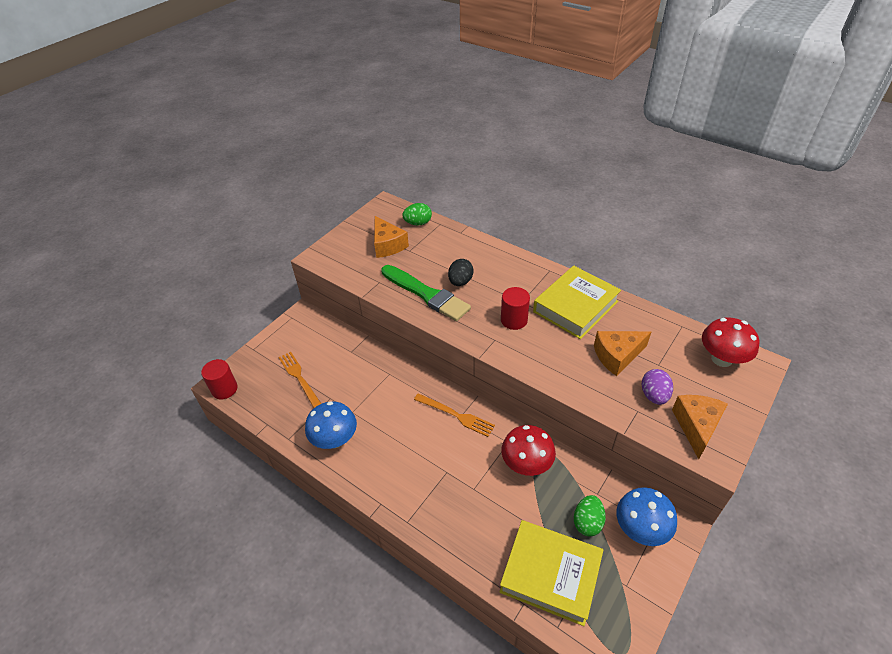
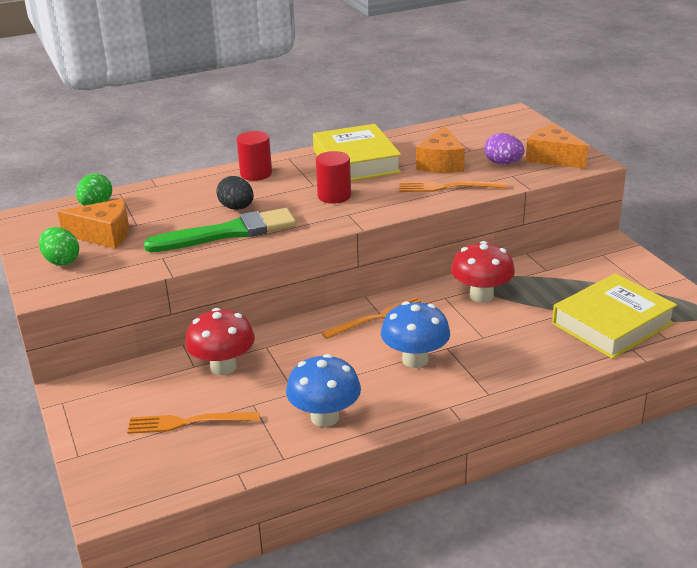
camera: 60 degrees left, 15 degrees down
(224, 389) = (124, 503): red cylinder -> red cylinder (256, 174)
(580, 377) = (447, 187): none -> orange fork
(587, 522) = (572, 285): green egg -> green egg (61, 261)
(640, 529) = (599, 262): blue mushroom -> blue mushroom (415, 359)
(721, 359) = (493, 124): red mushroom -> red mushroom (223, 367)

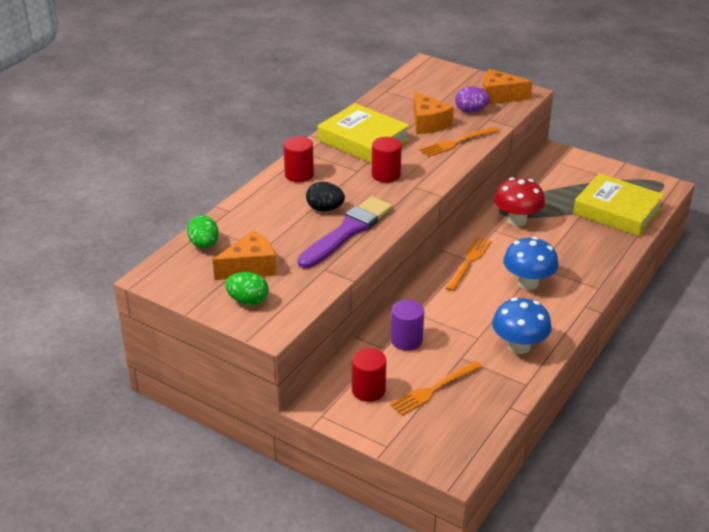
camera: 35 degrees left, 5 degrees up
(130, 397) = (368, 390): none -> red cylinder
(223, 367) = (406, 340): red mushroom -> purple cylinder
(228, 233) = (347, 231): green brush -> purple brush
(612, 323) = (617, 211): yellow book -> yellow book turned 75 degrees counterclockwise

